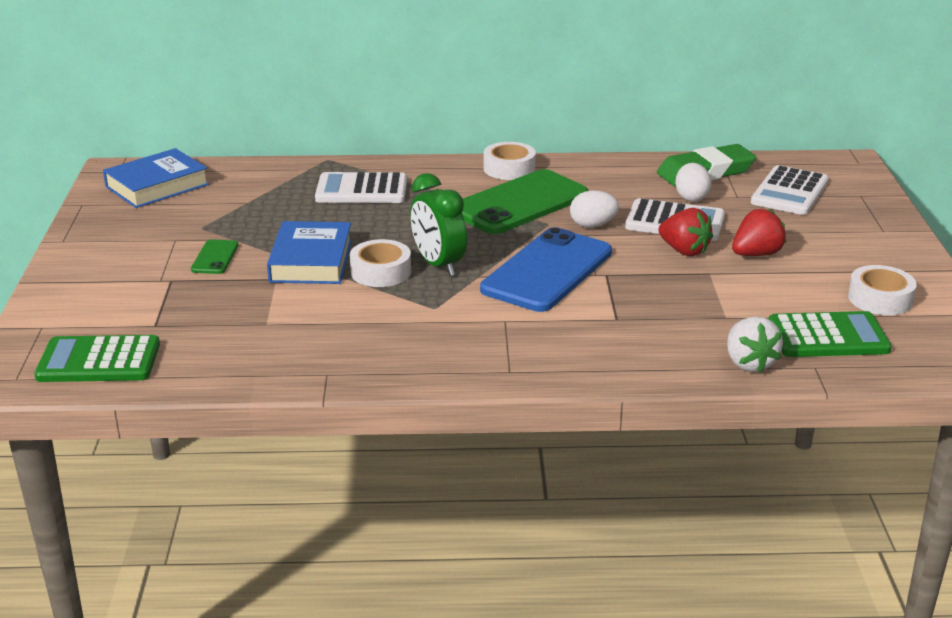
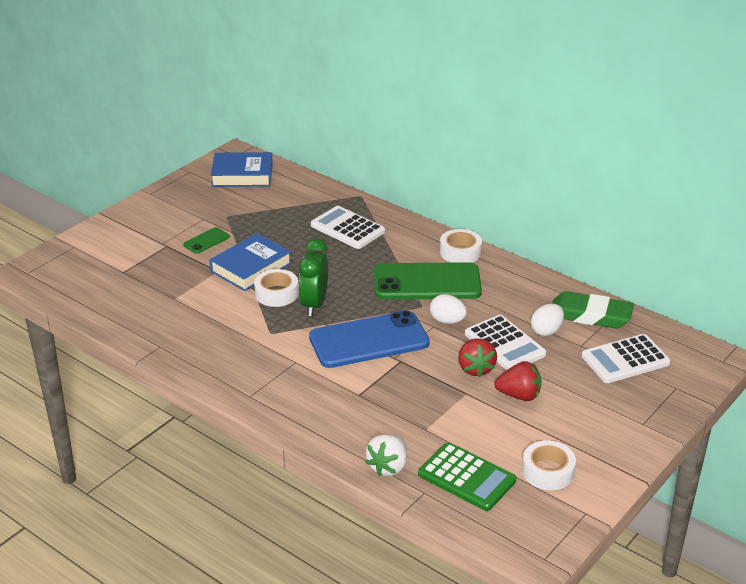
camera: 40 degrees right, 5 degrees up
(99, 361) = (72, 281): green calculator -> none

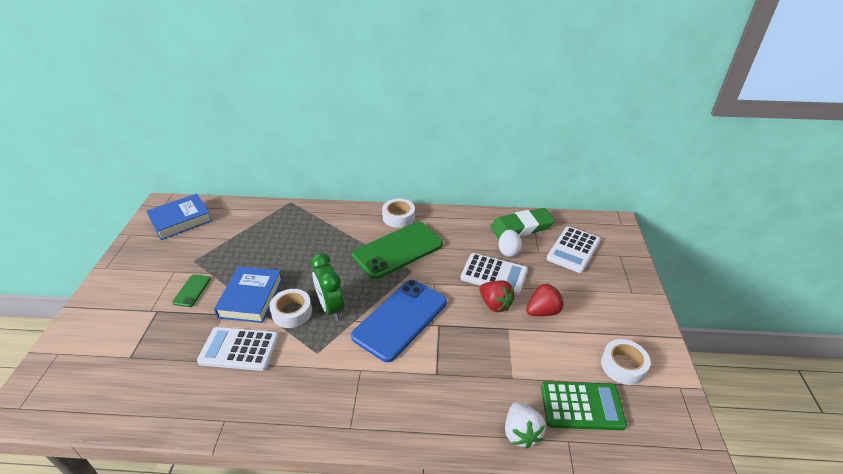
camera: 35 degrees left, 5 degrees up
(347, 228) = (302, 231): white calculator -> white calculator (239, 349)
(447, 321) = (440, 274): white egg -> none

